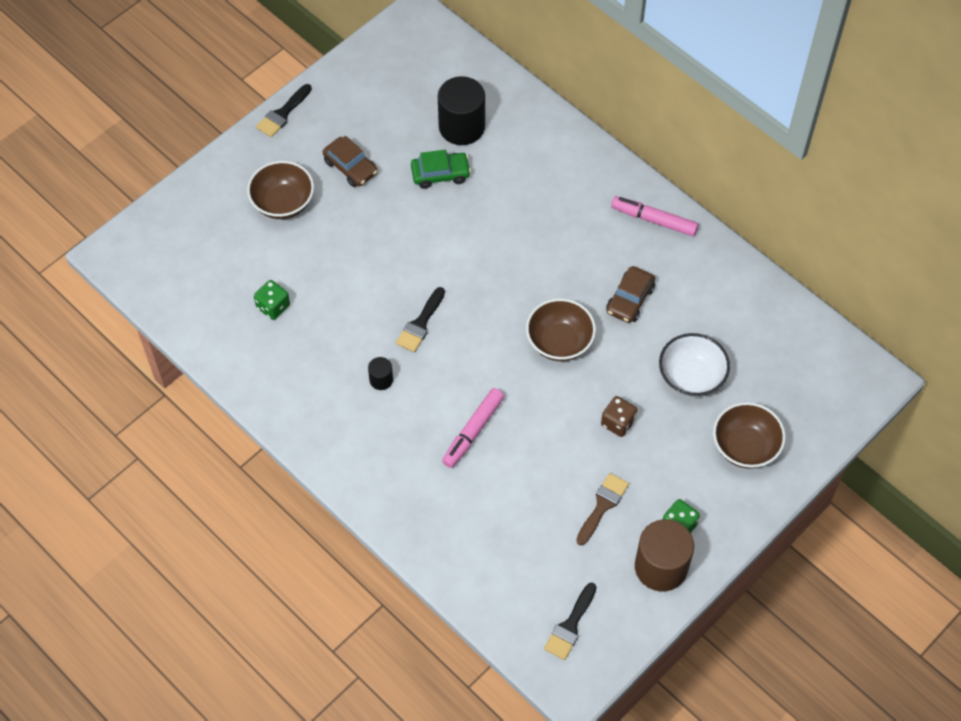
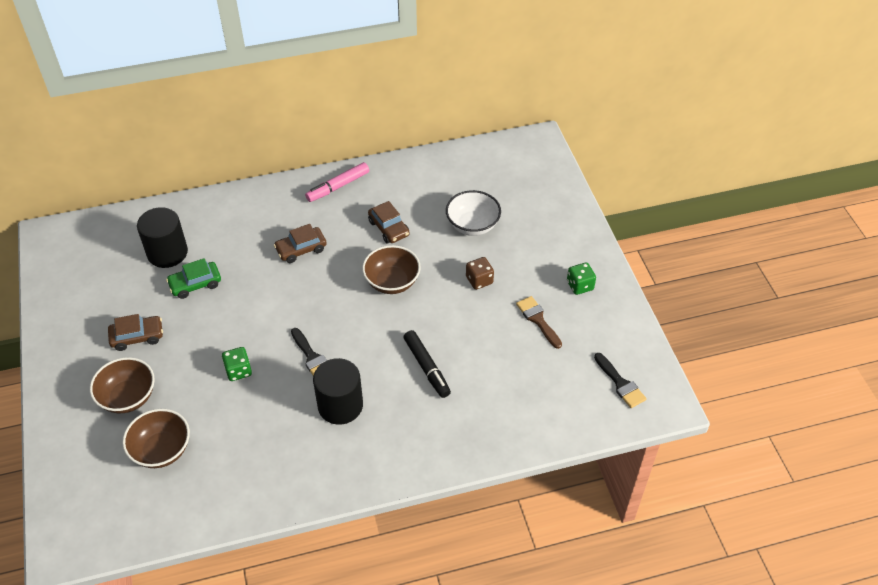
camera: 60 degrees left, 10 degrees down
(273, 307) = (217, 449): green dice -> green dice (238, 371)
(282, 114) = (46, 359): black brush -> none
(381, 380) = (340, 405): black cylinder -> black cylinder, size x2.12
(440, 174) = (195, 284): green car -> green car turned 135 degrees counterclockwise
(473, 431) = (427, 367): pink marker -> black marker
(545, 236) = (301, 249): none -> brown car
(661, 567) = (605, 310): brown cylinder -> none
(745, 447) = (543, 223): brown bowl -> brown bowl (161, 450)

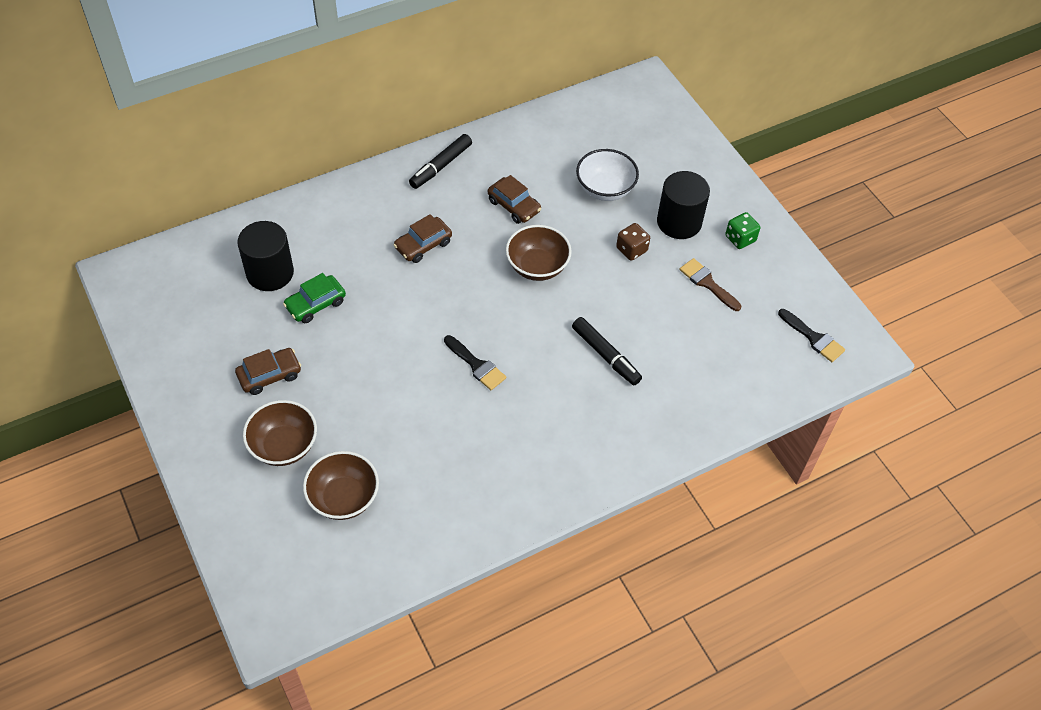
camera: 15 degrees left, 5 degrees up
(238, 371) = (399, 394): green dice -> none
(338, 186) = (441, 166): pink marker -> black marker
(340, 405) = (525, 413): black cylinder -> black cylinder (679, 222)

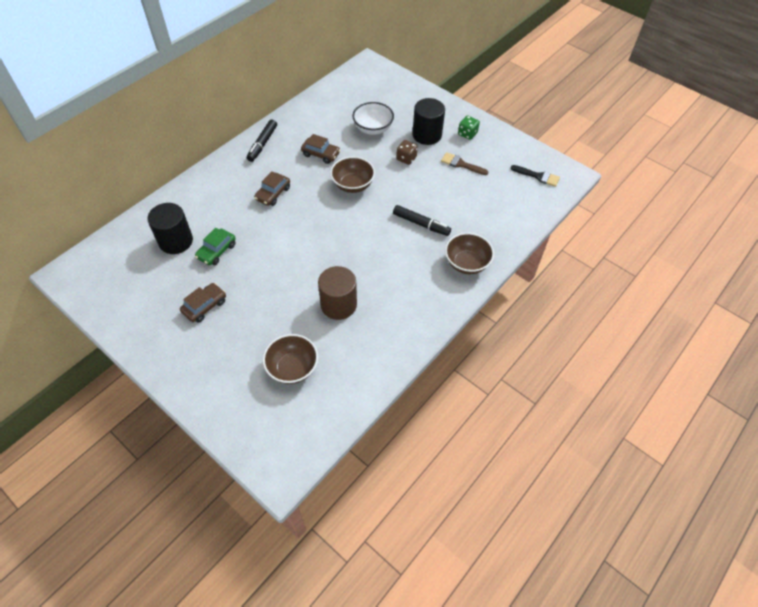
camera: 20 degrees left, 0 degrees up
(284, 446) = (235, 348): brown bowl -> brown bowl (466, 263)
(440, 433) = (338, 305): none -> brown cylinder
(476, 365) = (342, 255): black brush -> none

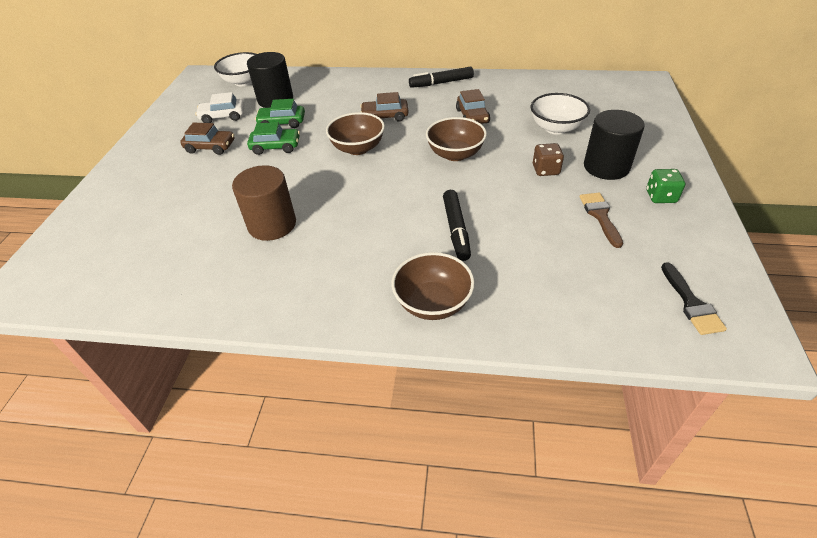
camera: 60 degrees right, 10 degrees down
(118, 249) = (244, 81): none -> white bowl
(164, 283) = (223, 116): none -> white car
(247, 268) = (276, 146): none -> green car
(292, 368) = (162, 234): brown bowl -> brown bowl (358, 148)

